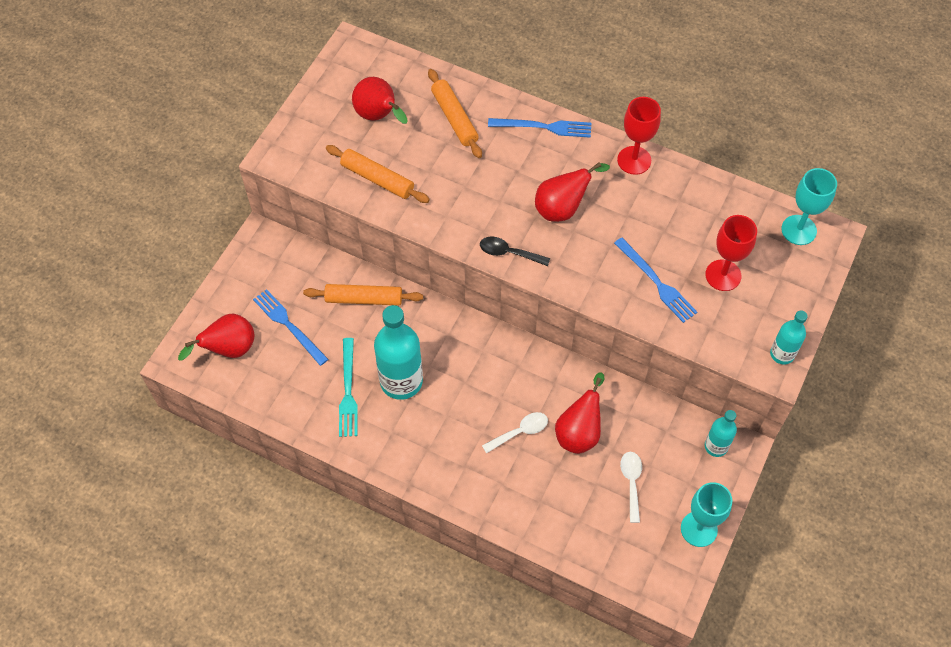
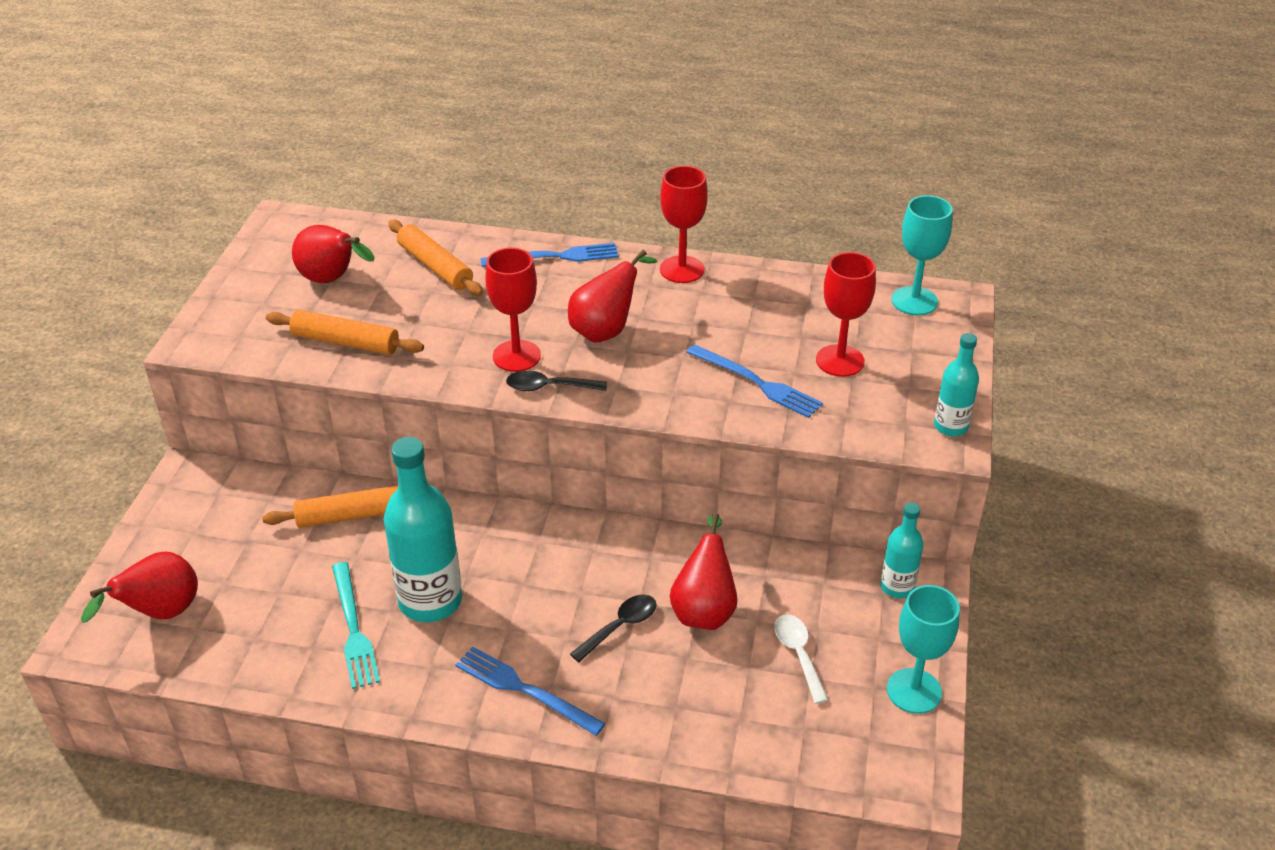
camera: 15 degrees left, 20 degrees down
(289, 325) = (247, 567): blue fork -> blue fork (524, 690)
(493, 218) = (516, 356): none -> red goblet
(520, 432) = (620, 626): white spoon -> black spoon

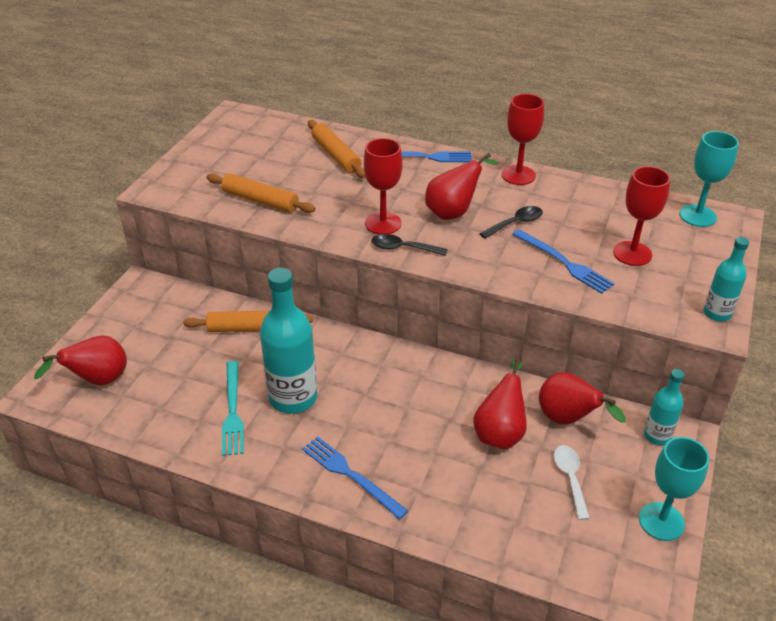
camera: 10 degrees right, 0 degrees up
(332, 280) = (261, 157): red pear -> red pear (568, 420)
(620, 626) = (432, 437): black spoon -> black spoon (515, 223)

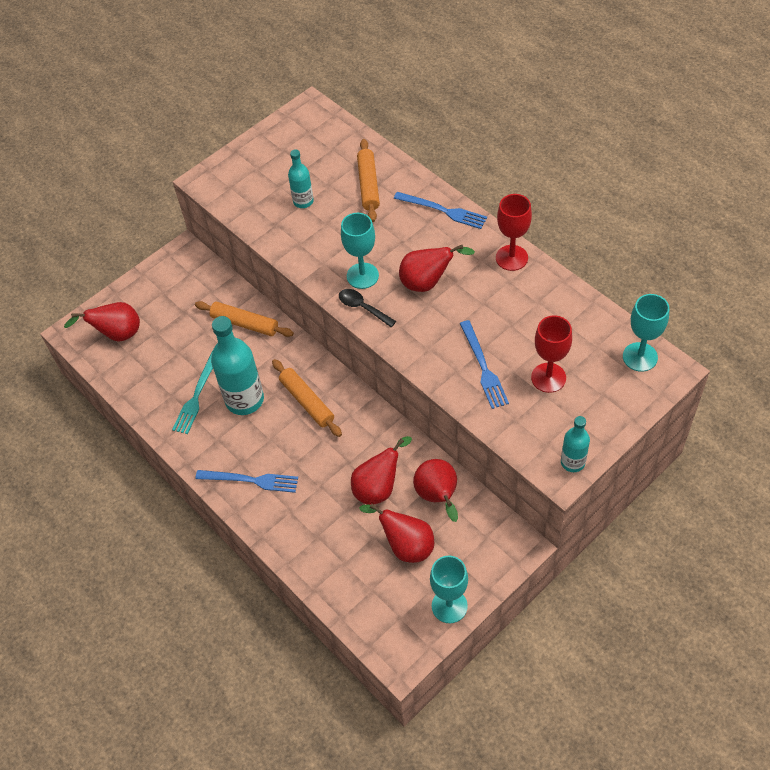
camera: 30 degrees right, 15 degrees up
(260, 200) = (279, 219): orange rolling pin -> orange rolling pin (307, 401)
(350, 475) = (251, 480): blue fork -> blue fork turned 120 degrees clockwise
(383, 223) = (362, 276): red goblet -> turquoise goblet
(515, 223) = (472, 312): black spoon -> none
(570, 478) = (406, 545): white spoon -> red pear
(657, 436) = (498, 537): turquoise bottle -> turquoise bottle (303, 201)

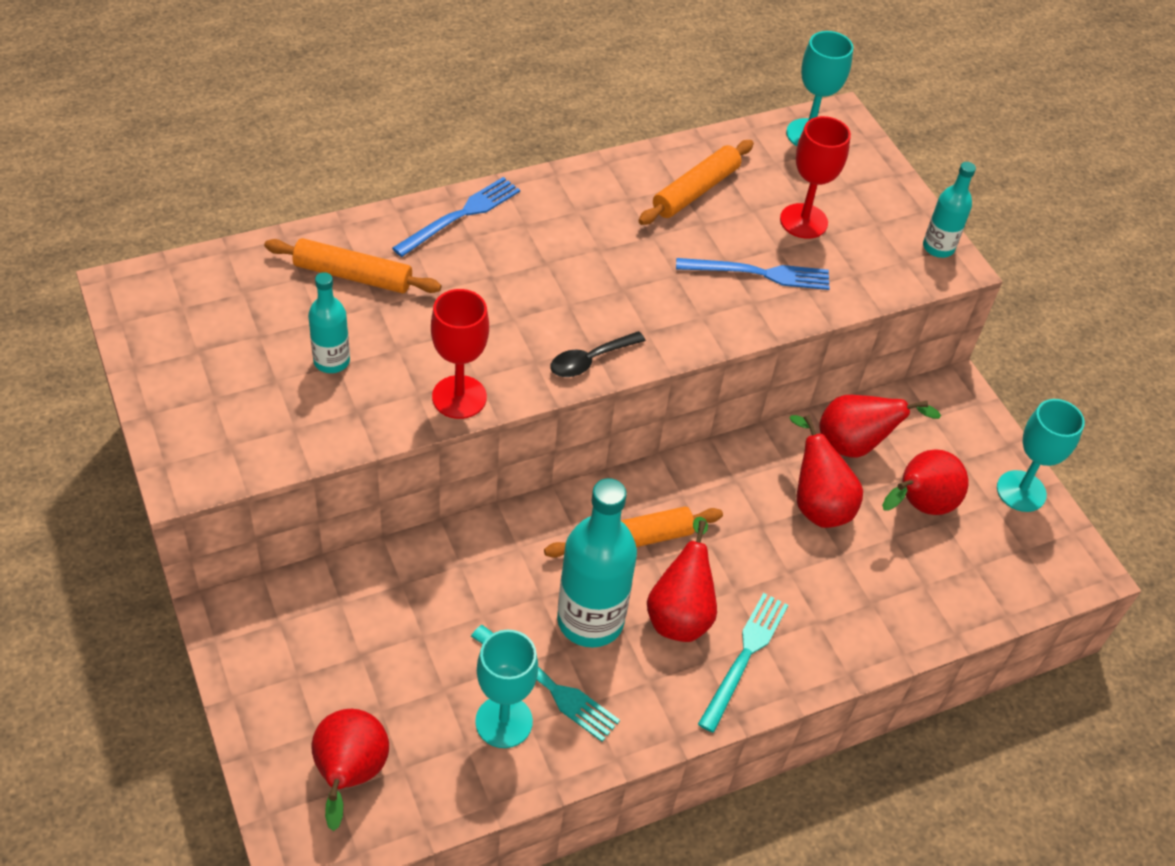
camera: 80 degrees left, 5 degrees down
(245, 323) = (438, 575): orange rolling pin -> orange rolling pin (695, 191)
(251, 480) = (744, 657): blue fork -> turquoise fork
(362, 276) = (529, 341): turquoise goblet -> turquoise goblet (504, 721)
(427, 282) = (584, 276): red pear -> red pear (680, 613)
(511, 258) = (590, 181): red goblet -> red goblet (459, 397)

